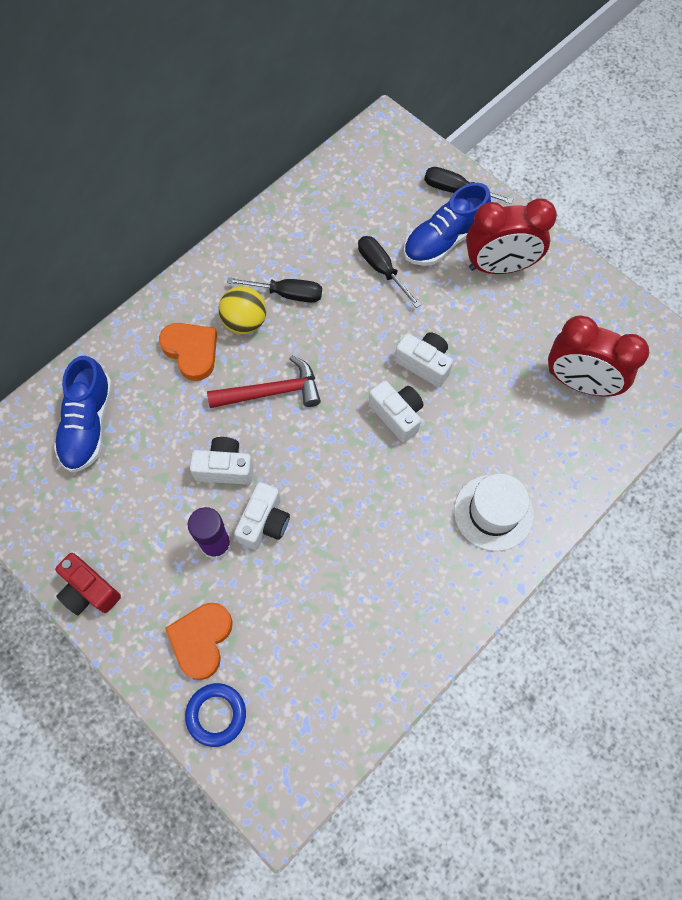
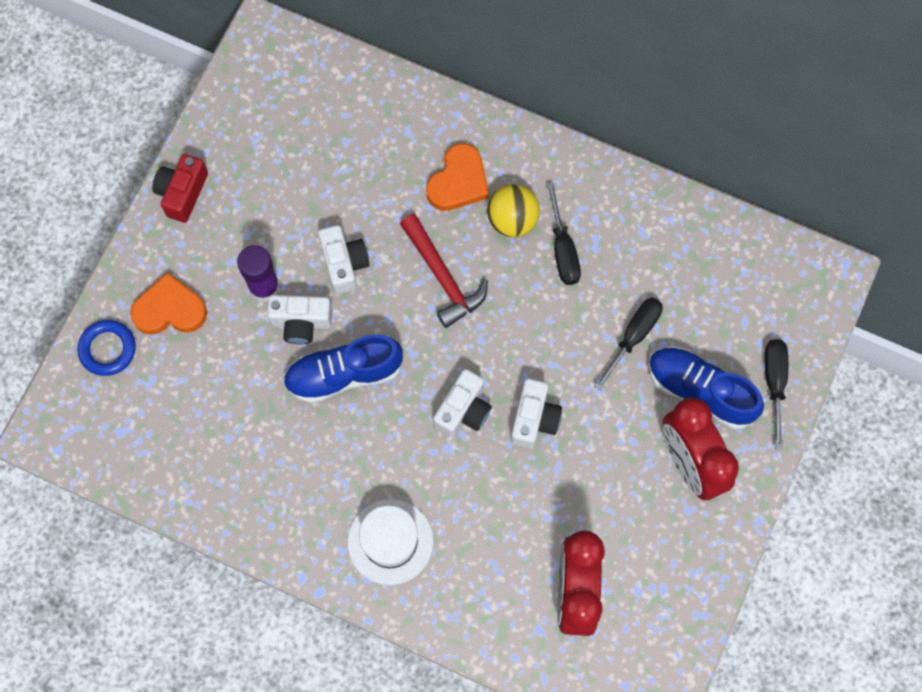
camera: 70 degrees right, 5 degrees up
(88, 424) = (343, 120): blue shoe -> blue shoe (344, 374)

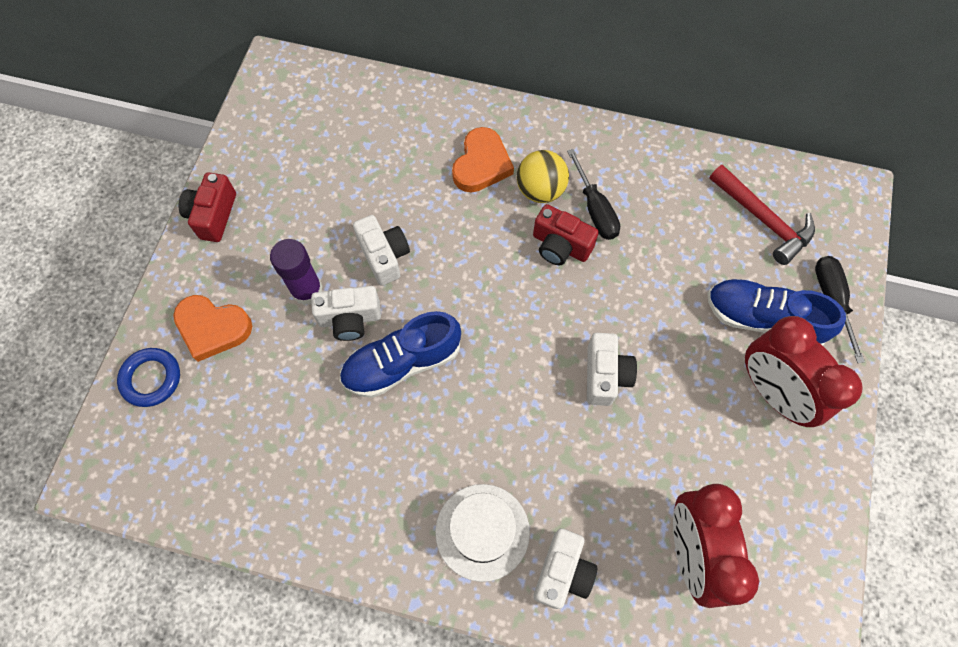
camera: 10 degrees left, 5 degrees down
(170, 309) = (213, 328): orange heart -> orange heart turned 150 degrees counterclockwise
(443, 277) = (484, 252): red hammer -> red hammer (763, 219)
(463, 410) = (531, 379): white camera -> white camera (562, 572)
(519, 282) = (560, 246): none -> red camera
(633, 337) = (683, 279): black screwdriver -> none

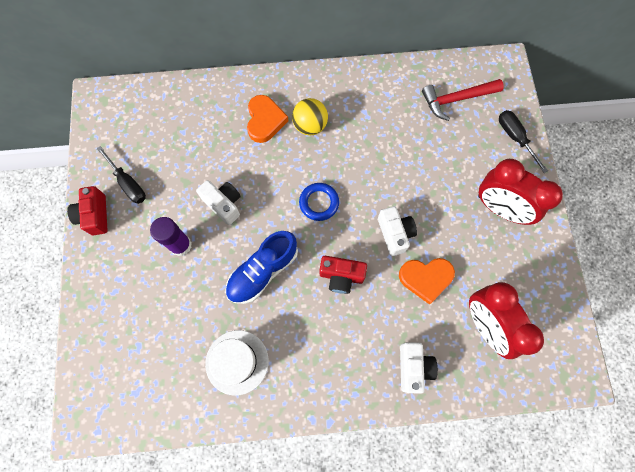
camera: 20 degrees left, 5 degrees up
(151, 378) = (97, 342): blue ring -> blue ring (319, 203)
(213, 328) = (126, 293): orange heart -> orange heart (425, 278)
(350, 319) = (217, 254): white camera -> none
(482, 532) = (355, 361): white hat -> white hat (237, 362)
(560, 246) = (336, 159): red camera -> red camera (341, 276)
(595, 209) = (349, 127): black screwdriver -> black screwdriver (128, 183)
(762, 320) = (478, 164): blue shoe -> none
(763, 219) = (456, 99): red hammer -> red hammer turned 135 degrees clockwise

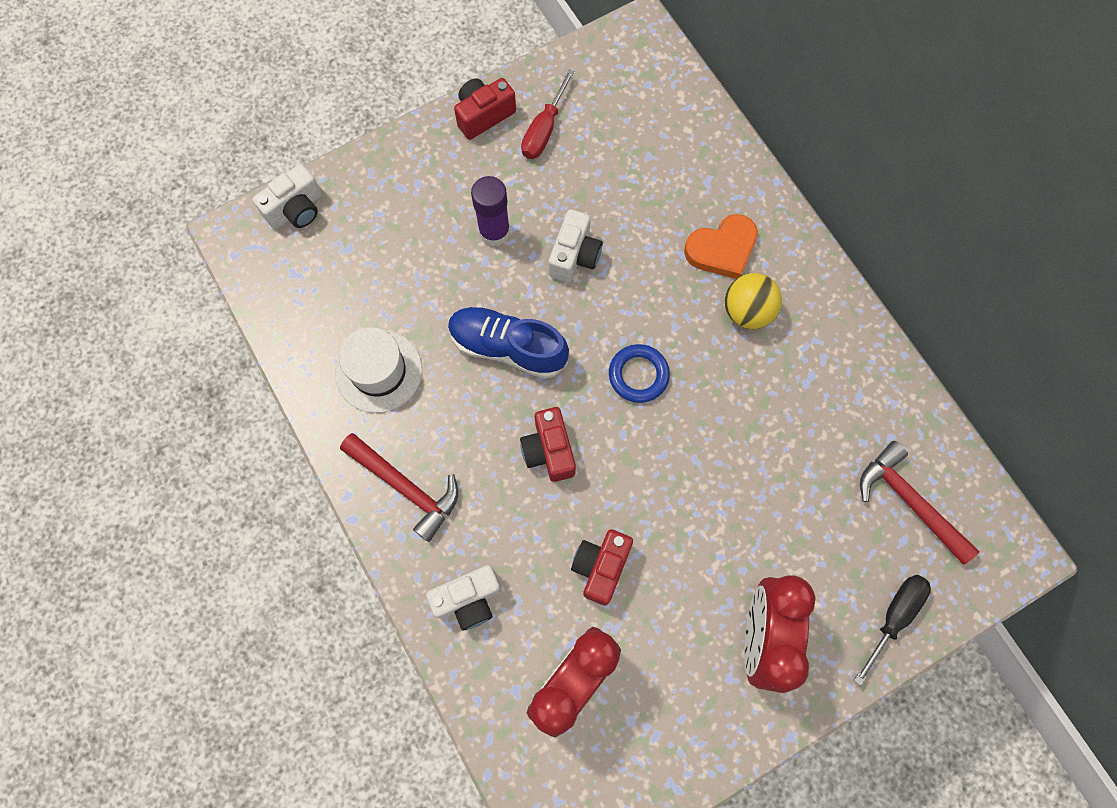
camera: 65 degrees right, 0 degrees up
(128, 183) = (544, 129): black screwdriver -> red screwdriver
(324, 377) = (406, 487): none -> red hammer
(395, 234) = (645, 497): white camera -> white camera (296, 209)
(425, 278) = (600, 567): orange heart -> red camera

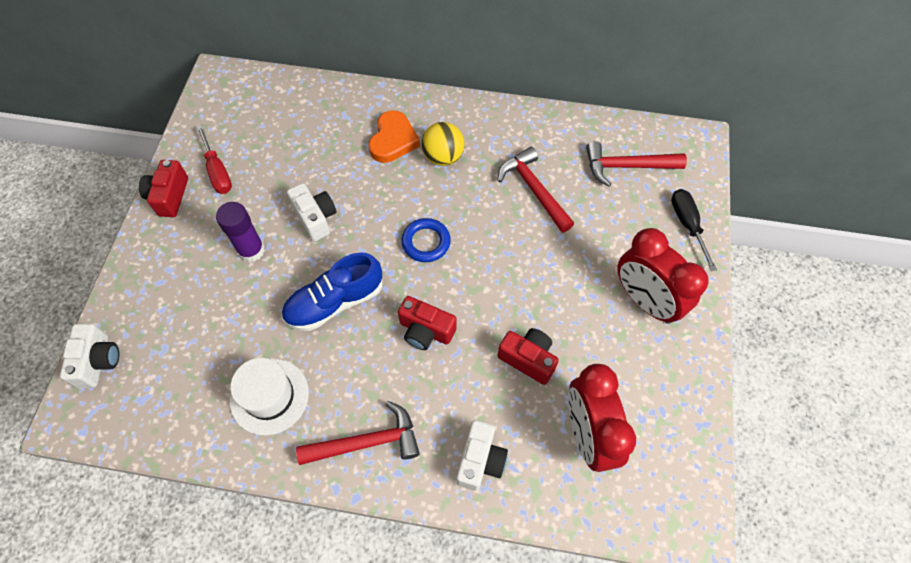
camera: 50 degrees left, 10 degrees down
(600, 567) = (528, 359): red camera -> red camera turned 150 degrees clockwise
(791, 429) = (533, 189): none -> red hammer

